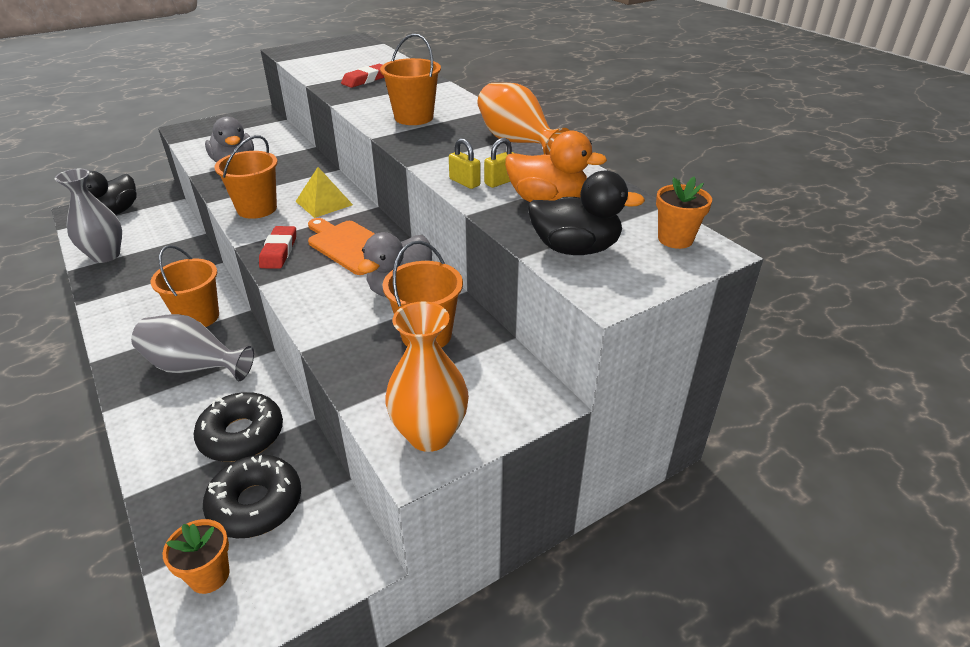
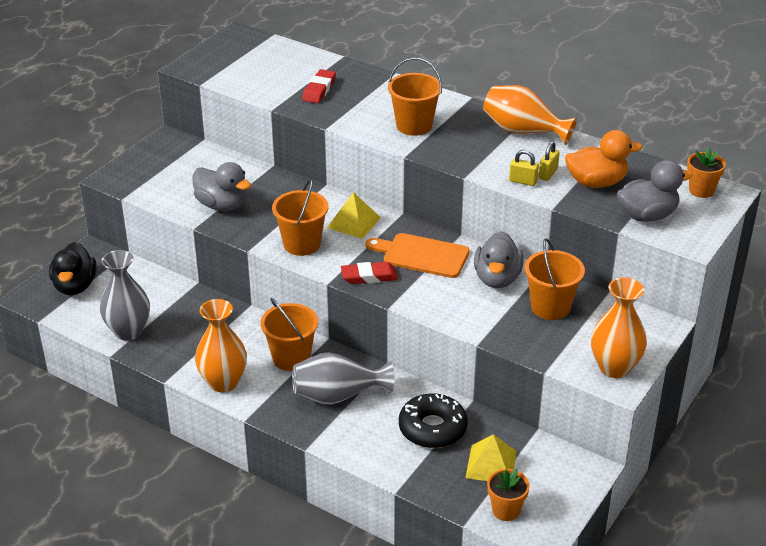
camera: 25 degrees left, 0 degrees up
(118, 320) = (223, 382): none -> orange vase
(256, 504) = (491, 464): black donut -> yellow pyramid
(279, 251) = (369, 276): red eraser -> red eraser turned 75 degrees counterclockwise
(575, 249) = (647, 215): black duck -> grey duck

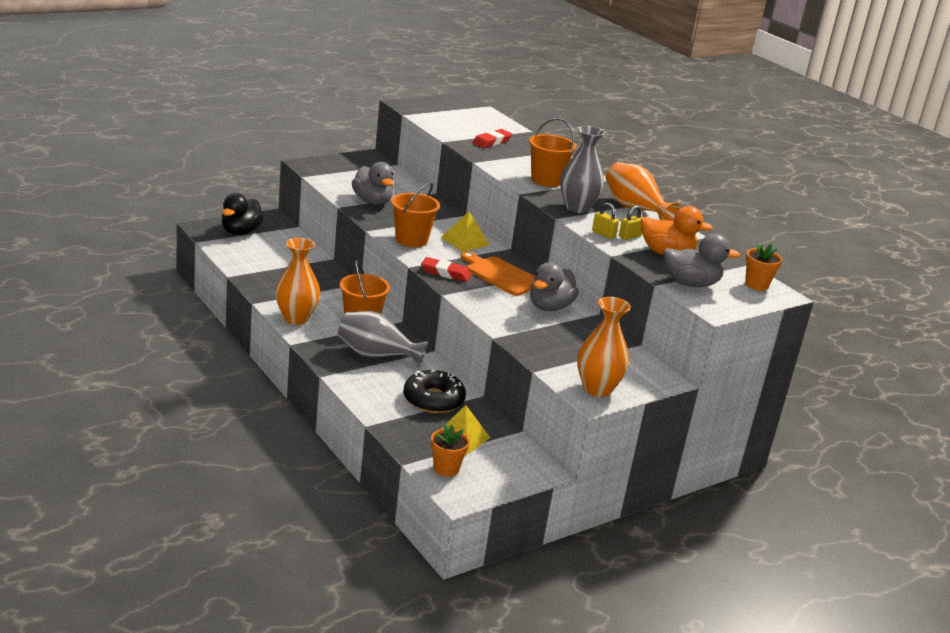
camera: 20 degrees right, 10 degrees down
(128, 331) = (254, 268): grey vase -> grey vase (577, 208)
(550, 307) = (578, 337): orange bucket -> none

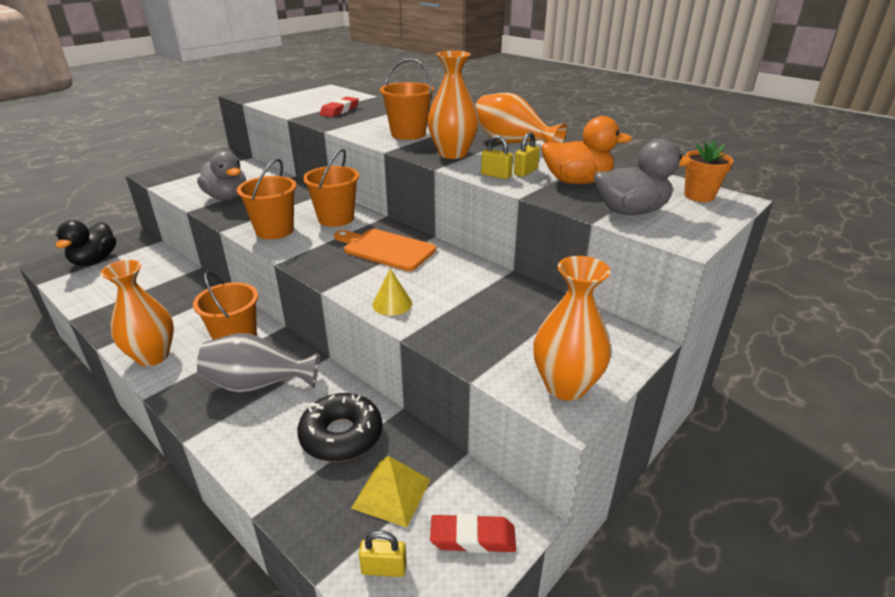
camera: 10 degrees left, 5 degrees up
(445, 273) = (321, 262): red eraser -> red eraser (473, 538)
(446, 468) = (384, 568): orange flower pot -> yellow padlock
(465, 241) = (336, 218): yellow pyramid -> orange bucket
(494, 314) = (392, 304): none -> yellow cone
(549, 307) = (455, 276): grey duck -> none
(577, 208) = (453, 154): grey vase -> orange vase

